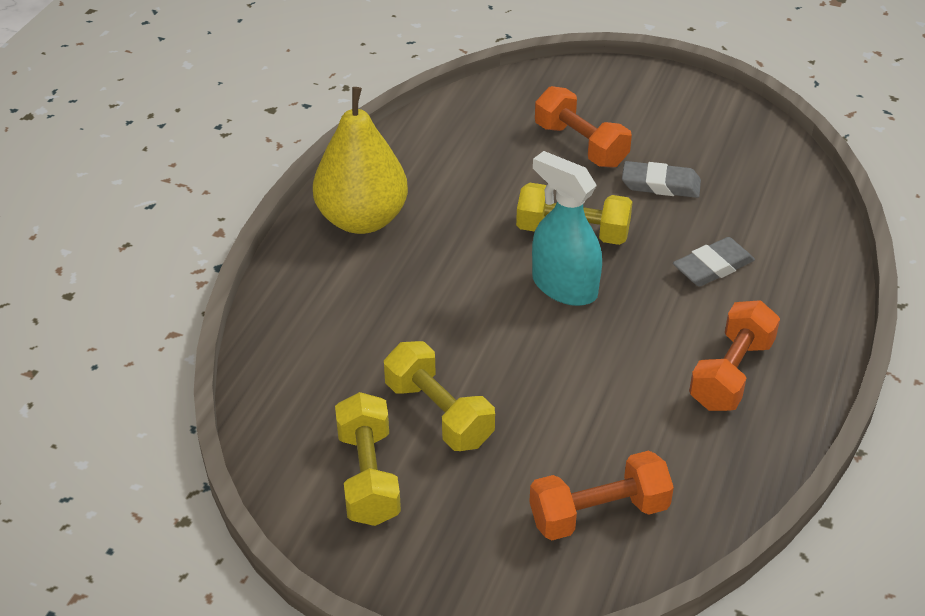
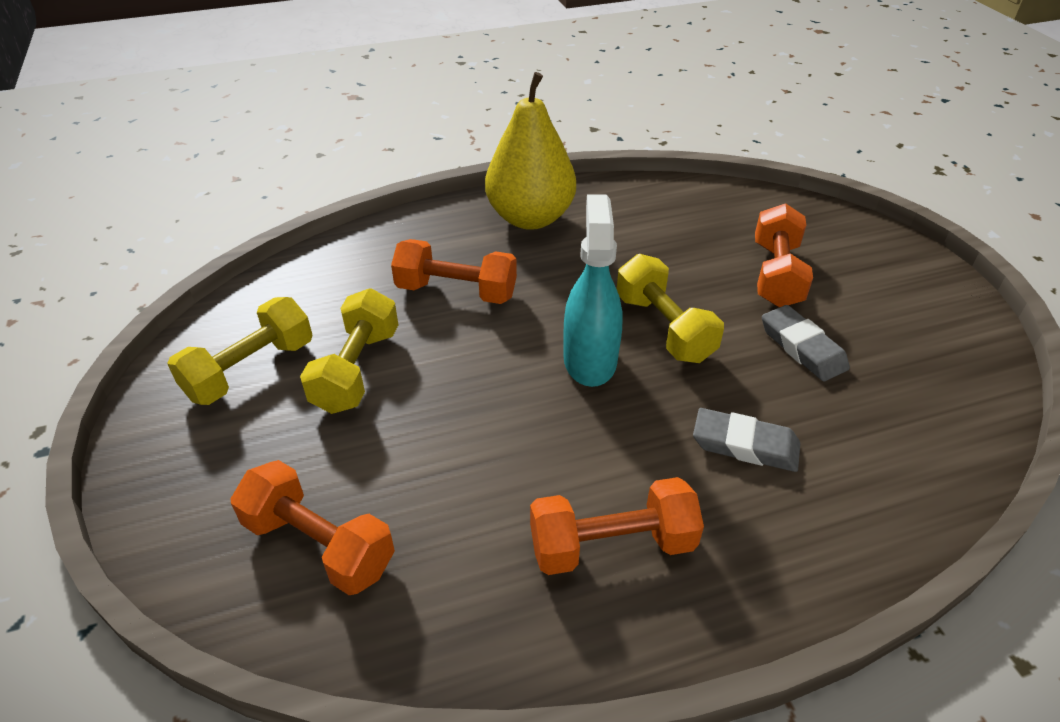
camera: 50 degrees right, 0 degrees up
(407, 312) = (456, 291): none -> orange dumbbell

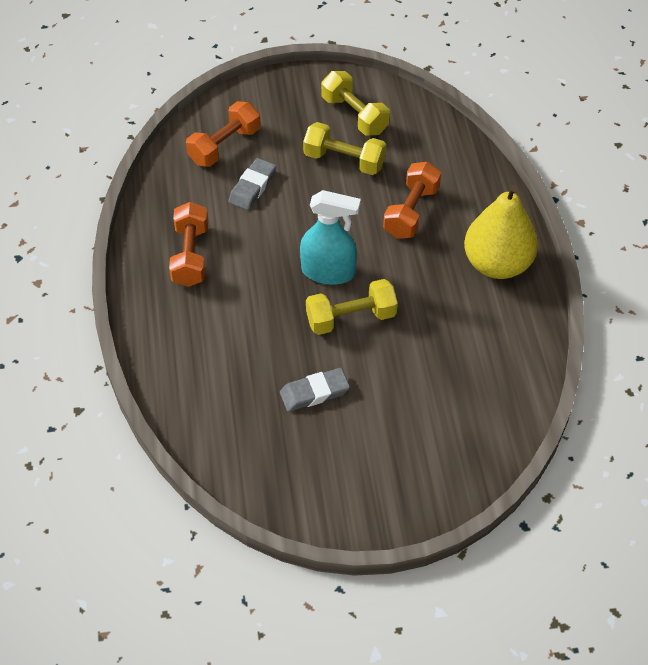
camera: 100 degrees right, 10 degrees up
(745, 445) = (239, 332): grey eraser -> grey eraser (252, 187)
(776, 274) = (398, 405): orange dumbbell -> none

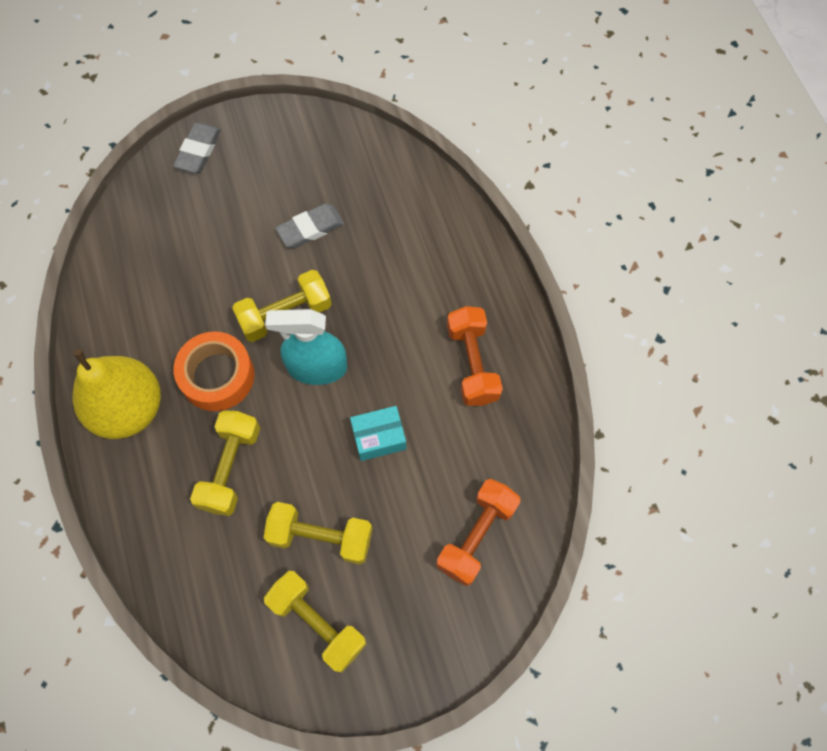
camera: 170 degrees right, 15 degrees up
(252, 187) = (426, 474): grey eraser -> grey eraser (198, 150)
(285, 215) = (379, 437): none -> turquoise box
(411, 212) = (230, 468): orange dumbbell -> yellow dumbbell
(418, 278) = (217, 376): none -> orange tape

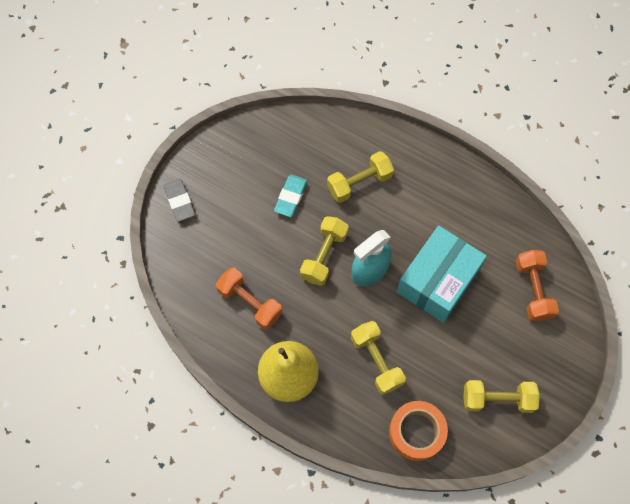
camera: 40 degrees left, 0 degrees up
(217, 376) = (320, 319): orange tape -> orange tape (416, 432)
(310, 228) = (291, 197): grey eraser -> turquoise eraser
(321, 537) = (458, 356): yellow dumbbell -> yellow dumbbell (359, 183)
(379, 437) = (437, 281): turquoise box -> turquoise box, size x2.10
(472, 363) = (448, 203): orange dumbbell -> orange dumbbell (250, 303)

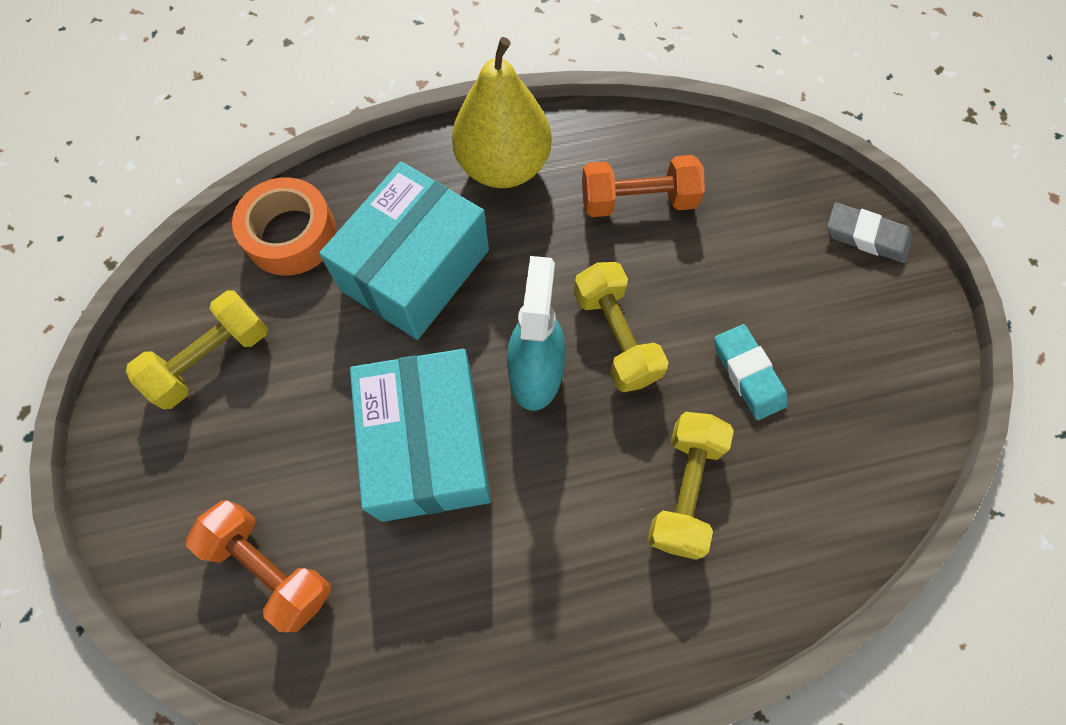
camera: 135 degrees right, 0 degrees up
(376, 361) = (415, 270): yellow dumbbell -> turquoise box

